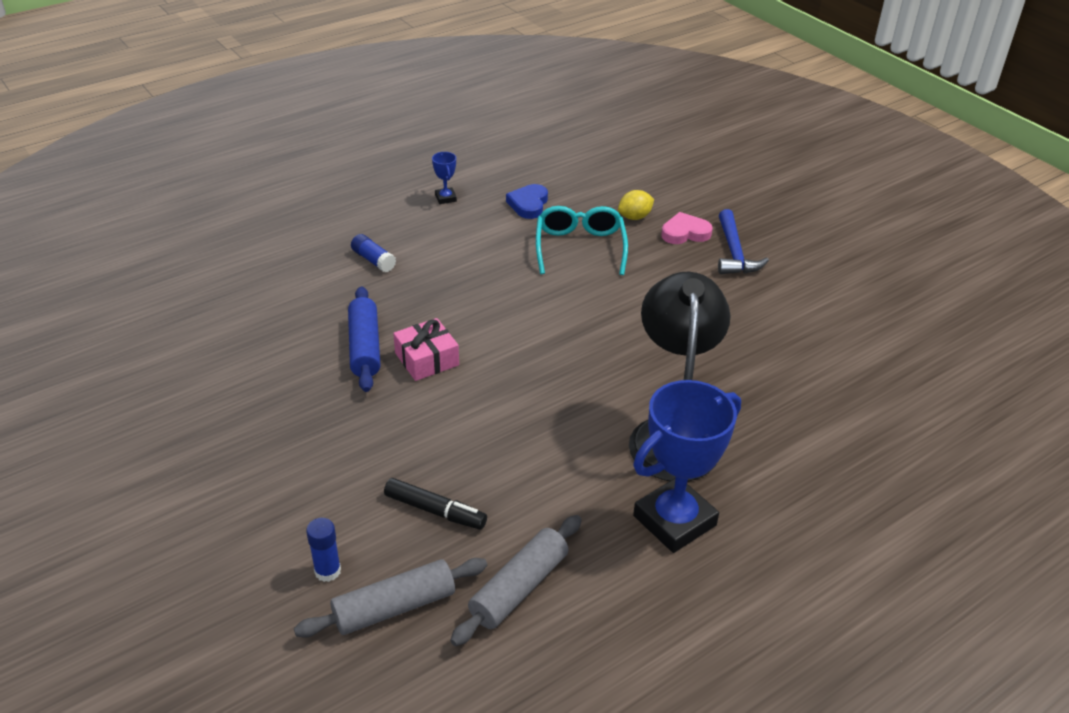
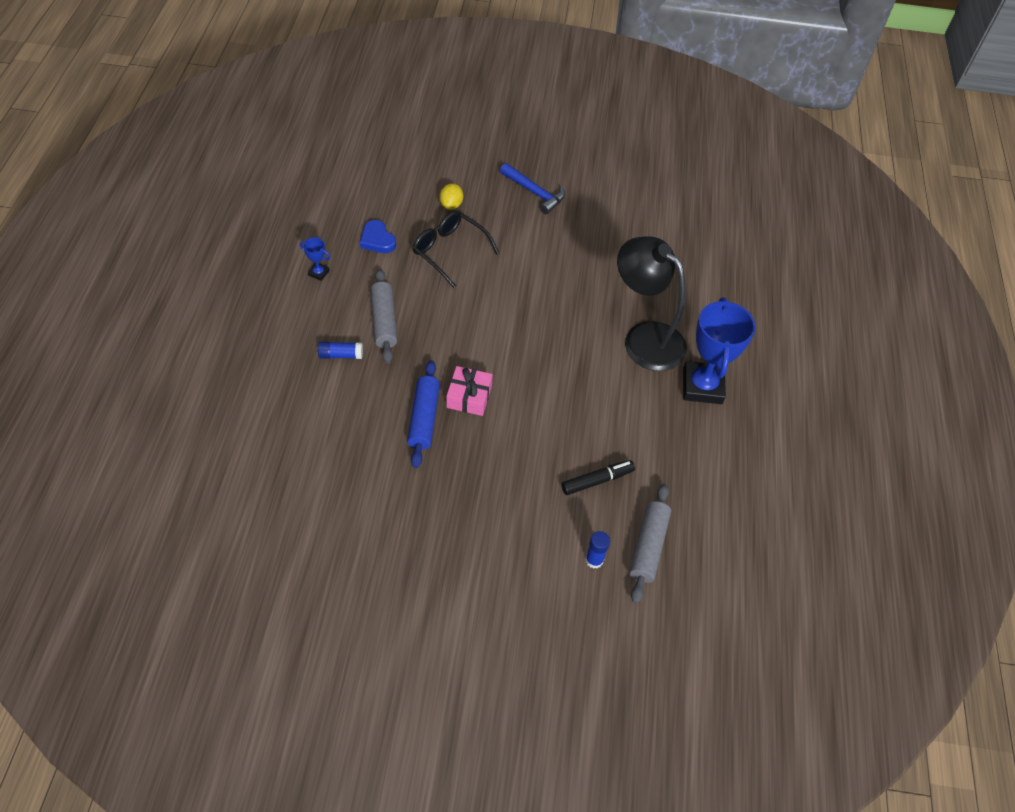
camera: 50 degrees left, 15 degrees up
(365, 347) = (424, 418): blue rolling pin -> blue rolling pin turned 60 degrees clockwise
(519, 588) = (685, 483): grey rolling pin -> grey rolling pin (384, 321)
(580, 248) = (450, 251): turquoise glasses -> black glasses
(685, 233) = (493, 197): pink heart -> none

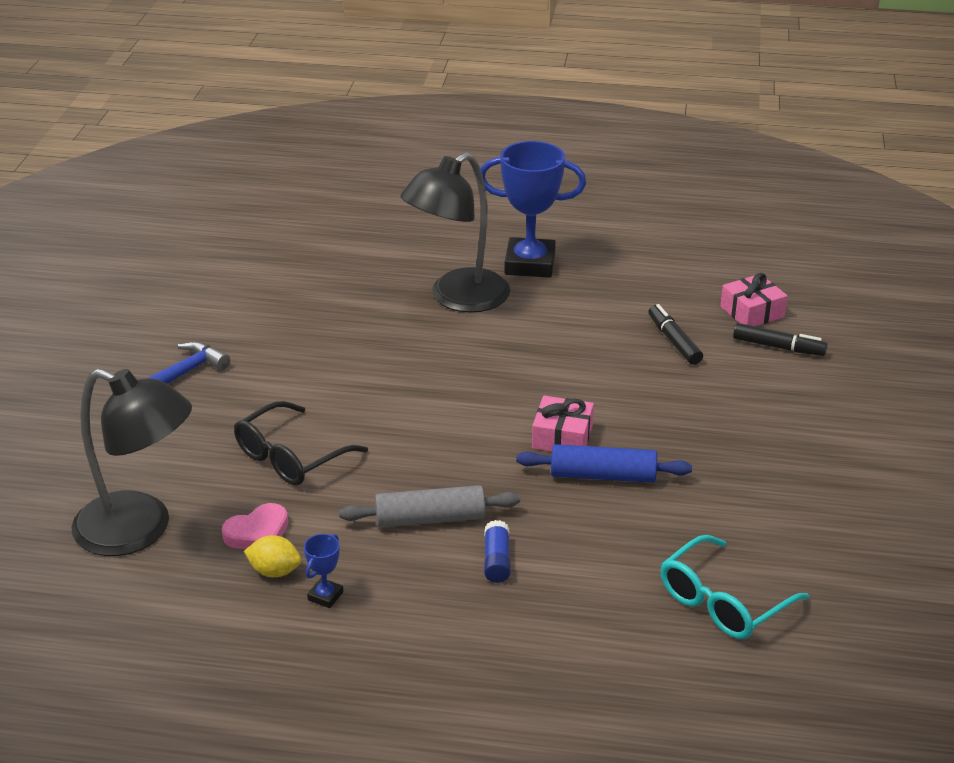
camera: 85 degrees left, 20 degrees down
(287, 478) = (723, 601): none -> turquoise glasses
(377, 240) = (258, 533): blue heart -> pink heart
(384, 189) = (139, 530): none -> black lamp
(451, 205) = (190, 456): yellow lemon -> yellow lemon (274, 571)
(594, 560) = (778, 347): blue glue stick -> black marker
(648, 546) = (752, 312): grey rolling pin -> pink gift

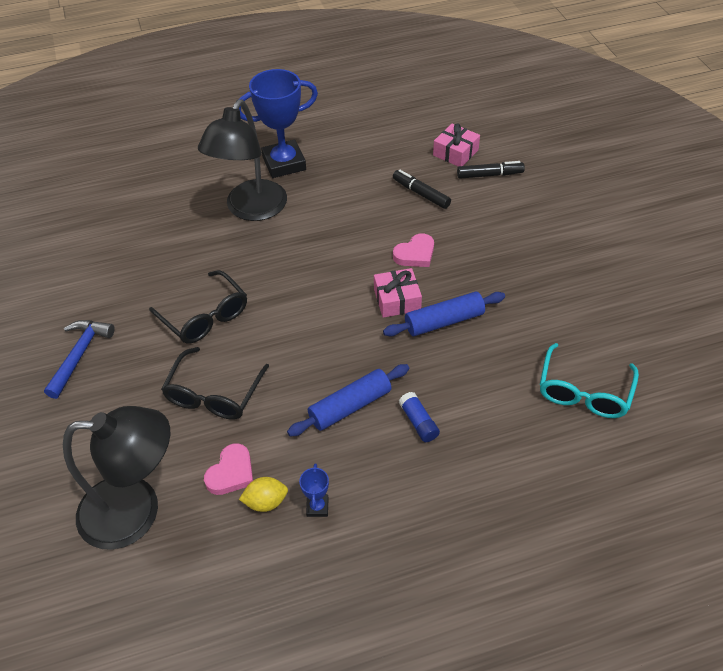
camera: 25 degrees left, 15 degrees up
(333, 383) = (204, 316): none -> black glasses
(430, 519) = (350, 406): grey rolling pin -> blue rolling pin
(619, 399) = (415, 254): none -> pink heart

